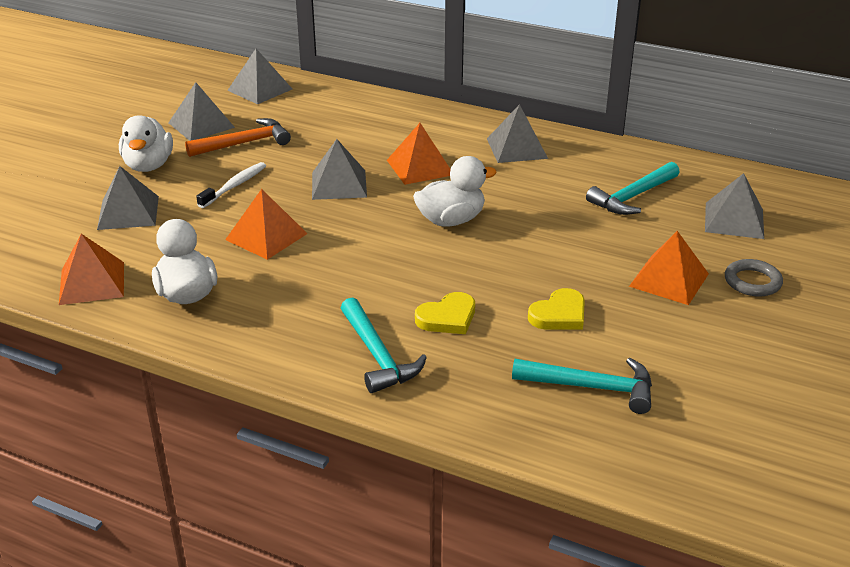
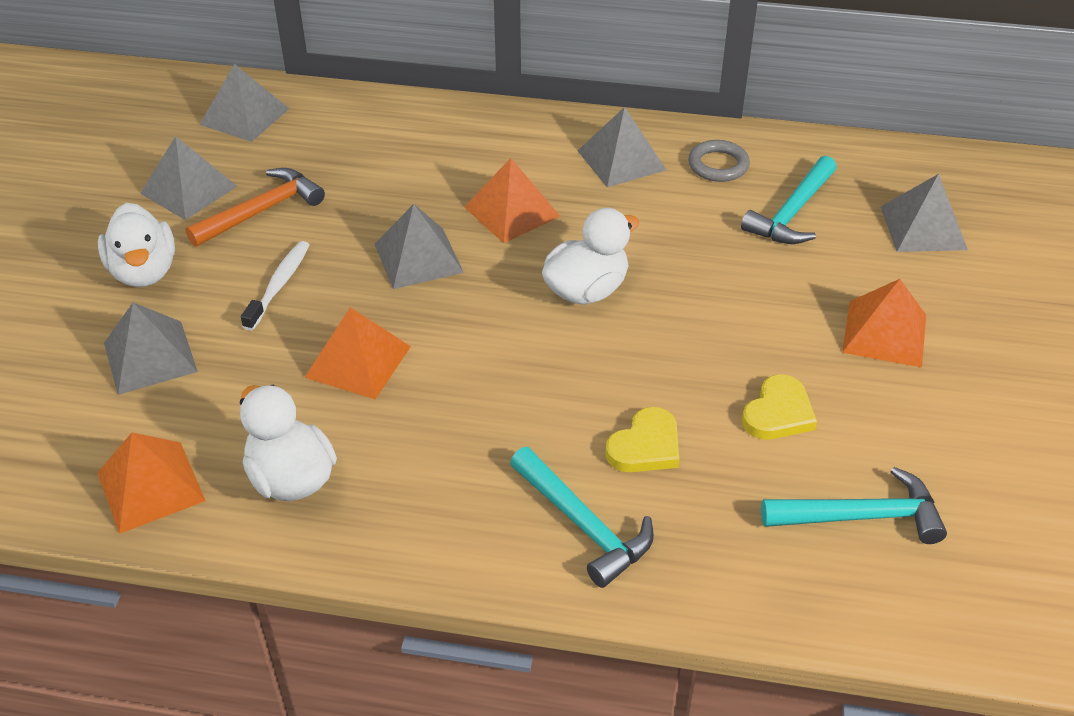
camera: 15 degrees left, 10 degrees up
(752, 282) = (980, 317): grey ring -> grey ring (718, 165)

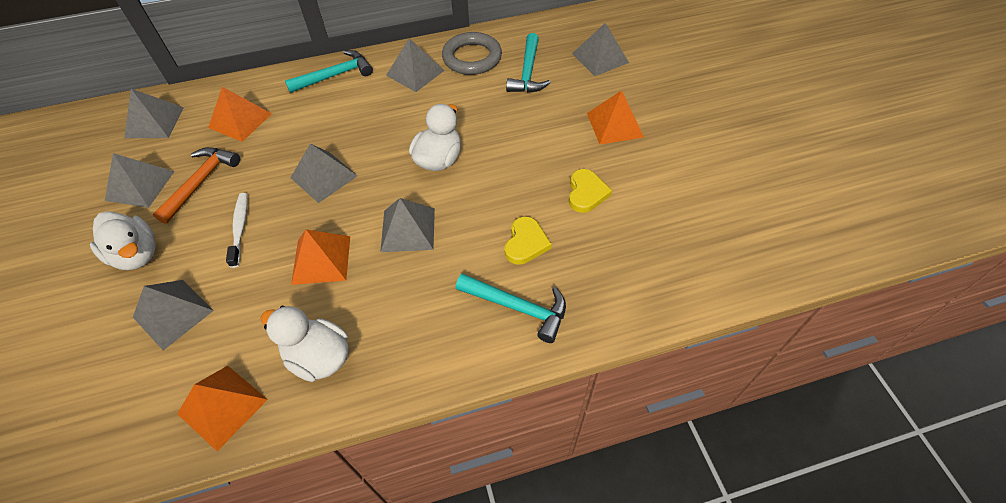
camera: 25 degrees left, 10 degrees up
(491, 366) = (408, 229): none -> grey pyramid
(512, 211) = (366, 126): orange pyramid -> orange pyramid (240, 120)
(718, 165) = (472, 58): grey ring -> grey ring, size x1.59
(861, 516) = (662, 236): turquoise hammer -> turquoise hammer (335, 75)

